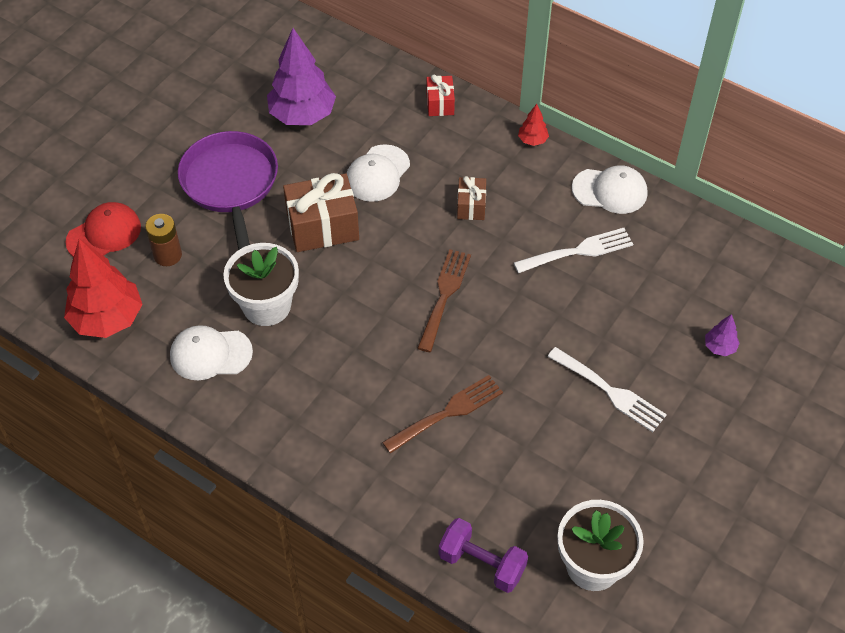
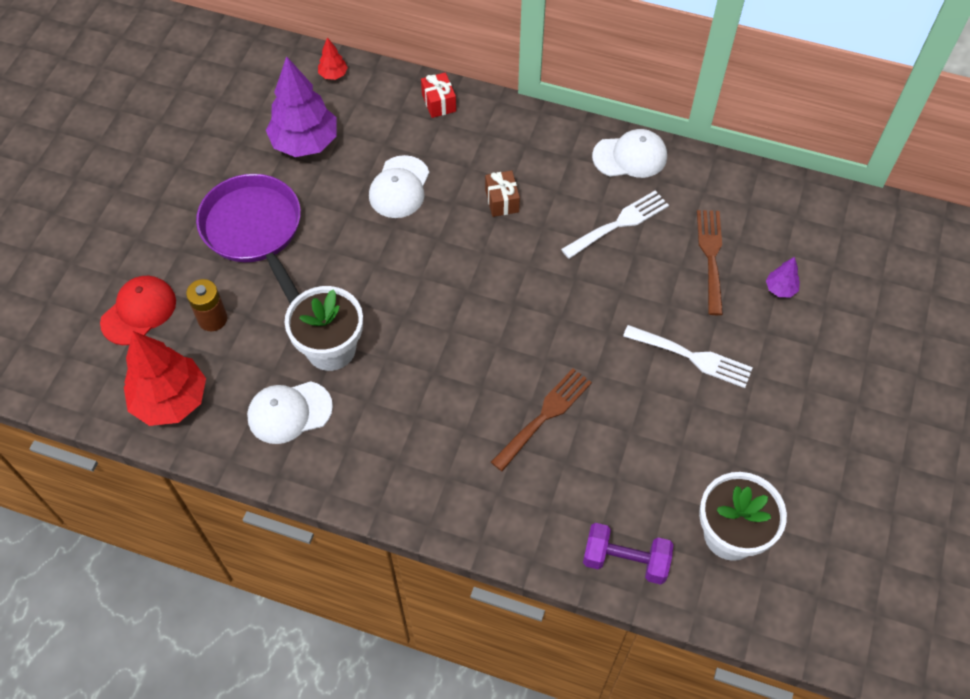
camera: 15 degrees left, 5 degrees up
(323, 227) = (362, 254): brown gift -> none
(444, 295) = (504, 297): brown fork -> brown fork (711, 256)
(532, 140) = (540, 121): red tree -> red tree (333, 75)

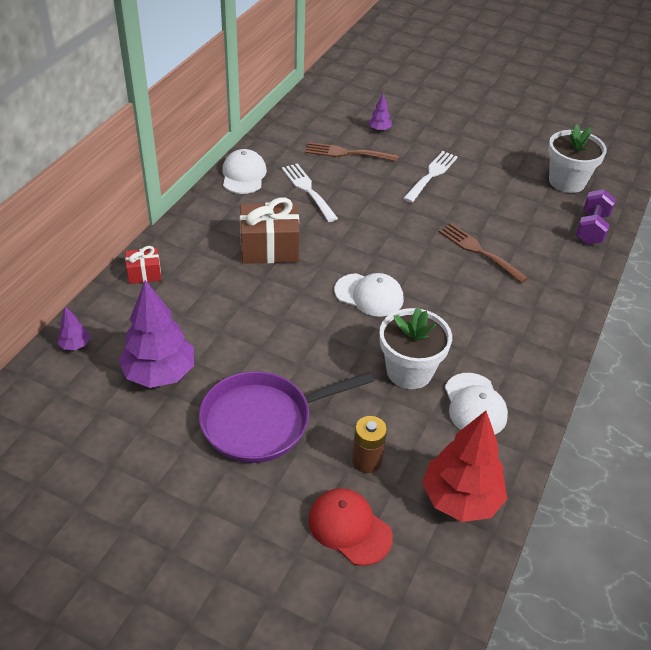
camera: 85 degrees left, 15 degrees down
(333, 75) = (75, 345): red tree -> purple tree
(399, 187) = (237, 310): white cap -> white cap (369, 295)
(502, 201) = (269, 248): brown gift -> brown gift, size x1.85

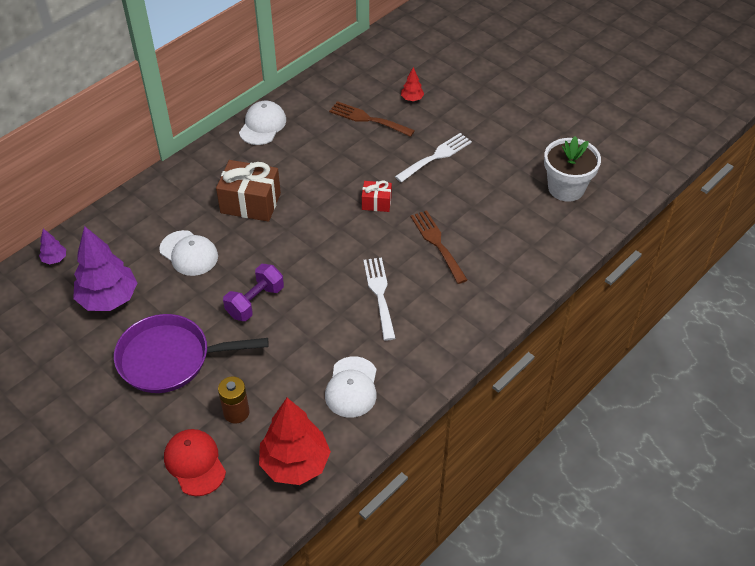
camera: 20 degrees right, 5 degrees up
(144, 274) = (135, 206): red gift -> red gift (376, 203)
(308, 190) = (312, 151): white fork -> white fork (379, 294)
(369, 295) = (314, 266): white cap -> white cap (189, 253)
(379, 129) = (412, 99): purple tree -> red tree
(409, 371) = (312, 344): white flower pot -> none
(591, 229) = (560, 243): purple dumbbell -> purple dumbbell (255, 302)

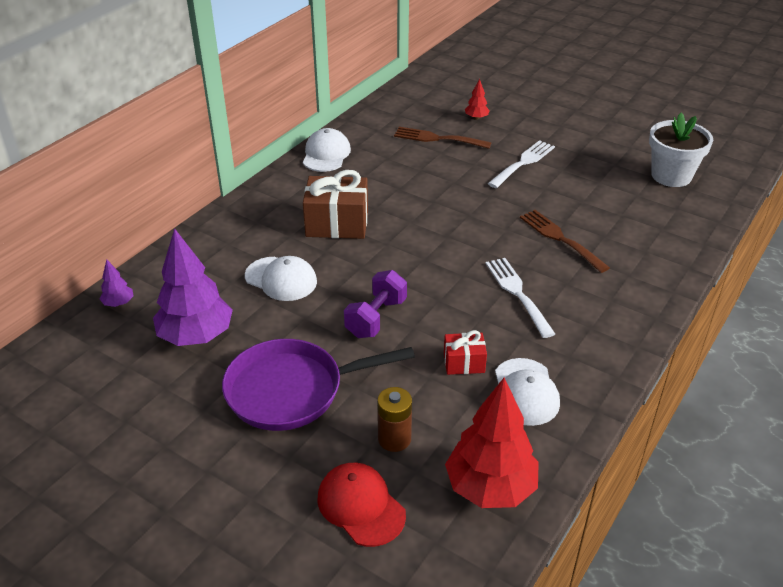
camera: 10 degrees left, 10 degrees down
(376, 203) = (477, 209): red gift -> red gift (464, 363)

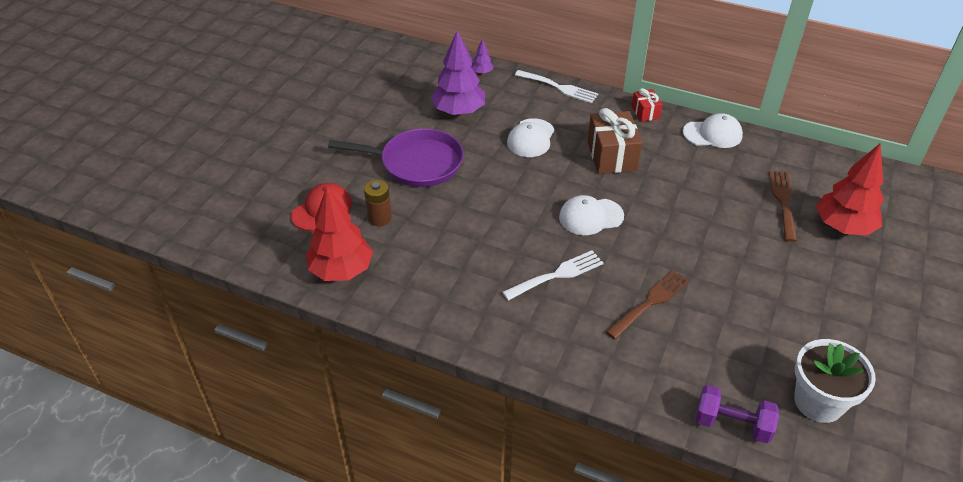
camera: 80 degrees right, 5 degrees up
(291, 390) = (416, 163): purple pan -> purple pan turned 120 degrees clockwise
(376, 318) = (501, 193): purple dumbbell -> purple dumbbell (732, 424)
(464, 363) = (462, 247): red gift -> red gift (645, 112)
(476, 118) = (843, 227): red tree -> red tree, size x2.26
(523, 163) = (774, 269): white fork -> white fork (559, 87)
(525, 392) = (437, 285): white cap -> white cap (590, 217)

